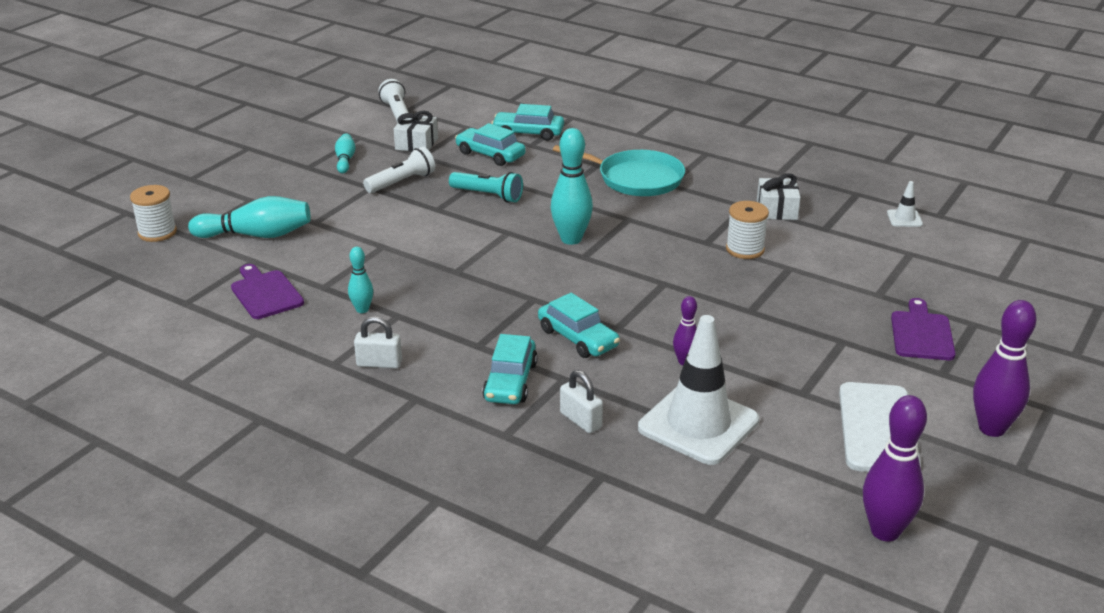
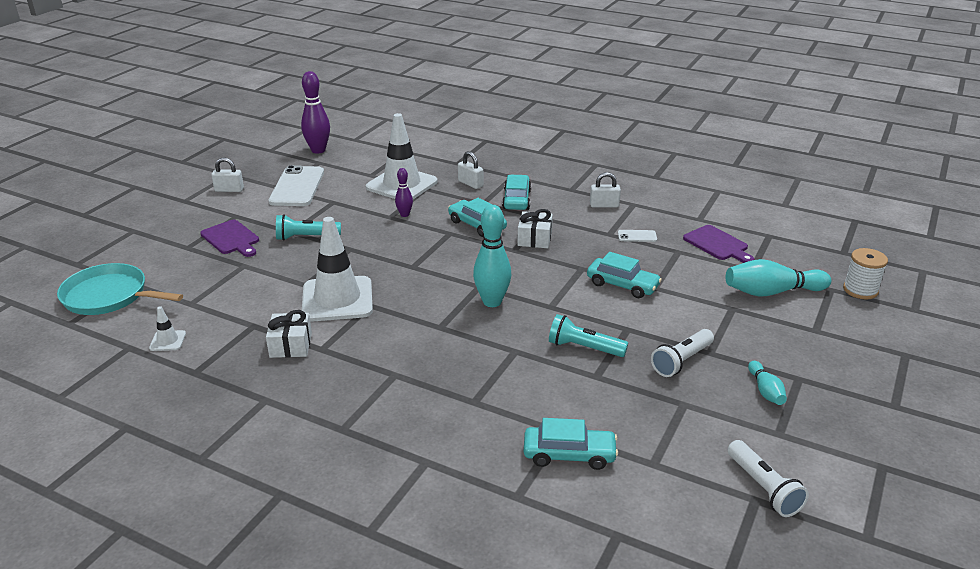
camera: 175 degrees right, 0 degrees up
(362, 310) = (637, 236): turquoise bowling pin -> white phone
(416, 144) = (701, 425): white gift -> white gift (534, 239)
(490, 154) = (603, 410): turquoise car -> turquoise car (622, 285)
(636, 179) = (430, 380): turquoise pan -> turquoise pan (109, 296)
(745, 249) = (337, 299): white spool -> white traffic cone
(817, 330) = (306, 237): none -> turquoise flashlight
(921, 333) = (231, 238): purple cutting board -> purple cutting board turned 45 degrees counterclockwise
(991, 428) = (229, 190): purple bowling pin -> white padlock

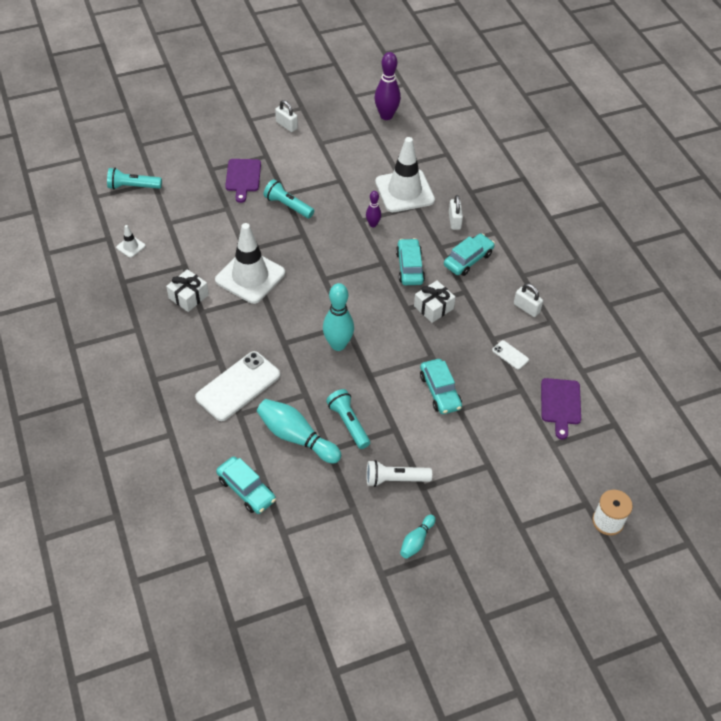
camera: 40 degrees right, 20 degrees up
(109, 296) = (133, 187): turquoise pan -> turquoise flashlight
(297, 187) = (332, 149): white phone -> white phone (238, 386)
(763, 488) = (322, 597): white flashlight -> none
(772, 292) = (537, 473): turquoise bowling pin -> turquoise bowling pin (296, 437)

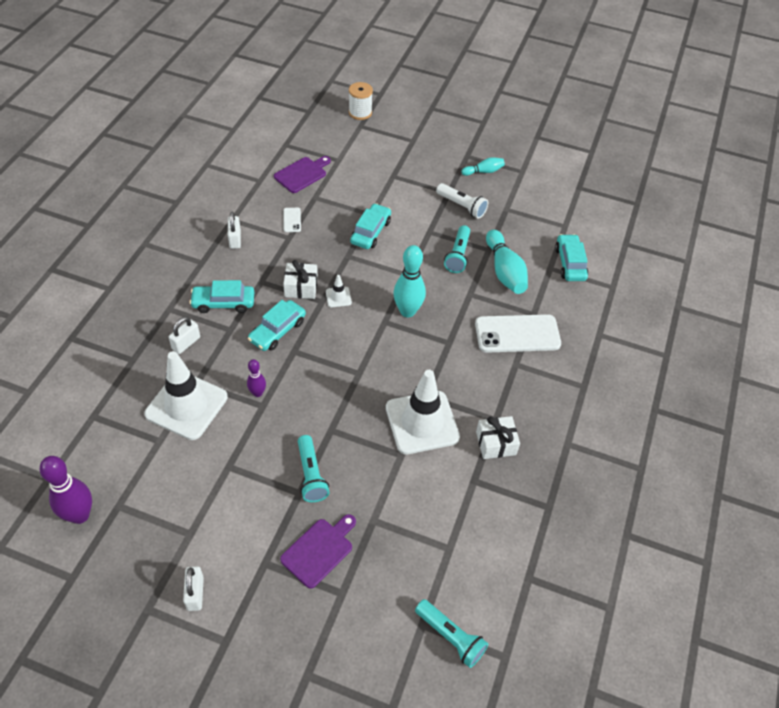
camera: 140 degrees left, 0 degrees up
(131, 246) = (512, 546): white traffic cone -> white traffic cone (338, 297)

